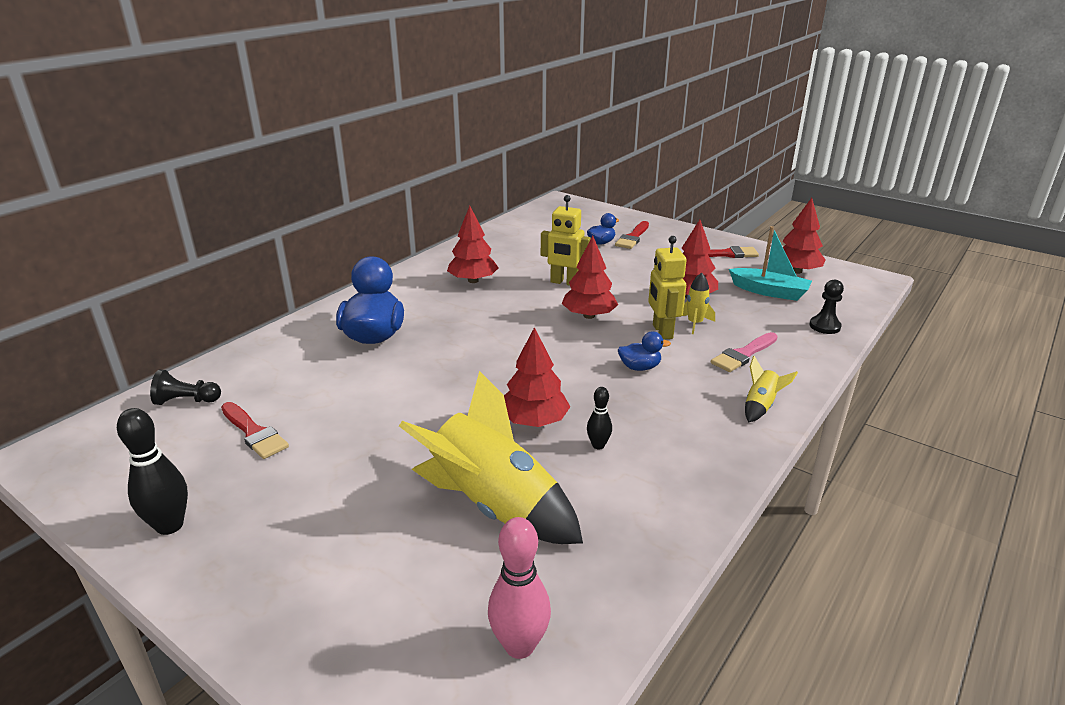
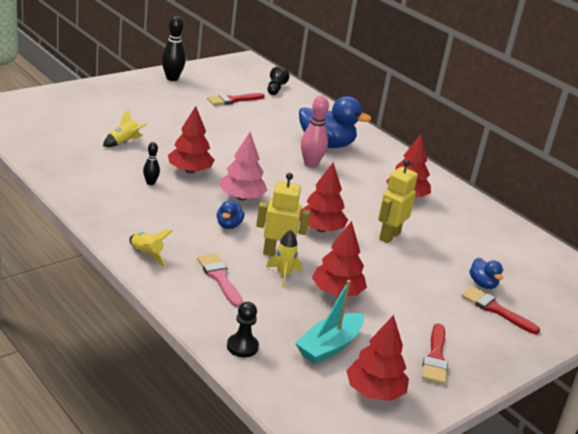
camera: 100 degrees right, 0 degrees up
(494, 506) = (124, 142): yellow rocket -> yellow rocket, size x0.43
(519, 646) = (34, 128): pink bowling pin -> pink bowling pin (310, 164)
(568, 370) = (242, 197): none -> pink tree

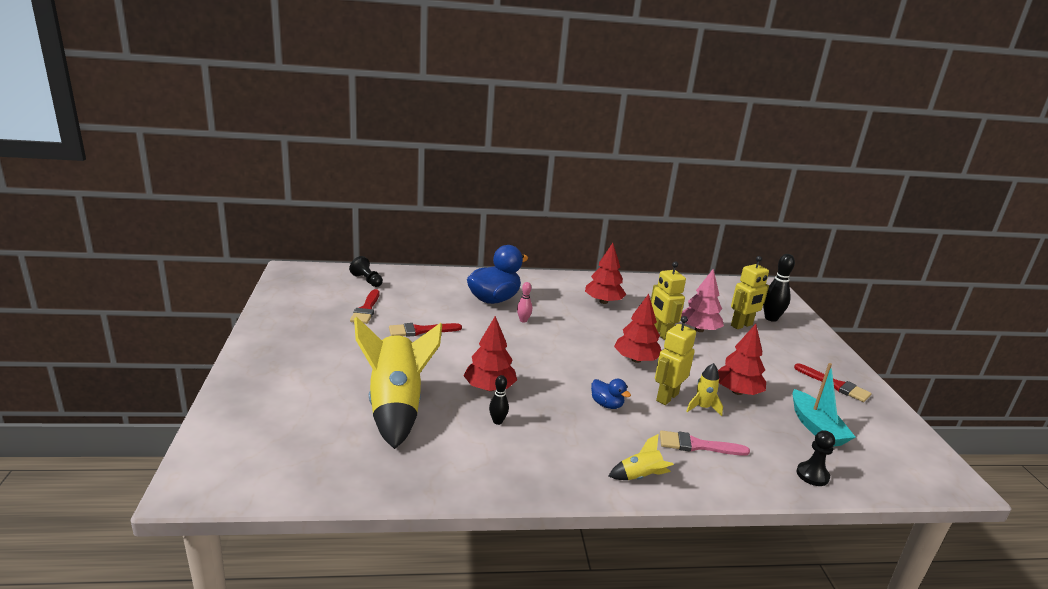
camera: 55 degrees left, 5 degrees down
(124, 142) = (396, 407): yellow rocket -> yellow rocket, size x2.32
(172, 78) = (280, 323): black bowling pin -> black bowling pin (771, 318)
(242, 197) = (560, 378): pink tree -> pink tree (699, 330)
(310, 164) = (523, 320): pink bowling pin -> pink bowling pin, size x0.57
(374, 391) = (879, 431): red tree -> none
(482, 284) = (741, 325): blue duck -> yellow robot
(495, 309) = (776, 335): red brush -> red brush (420, 331)

